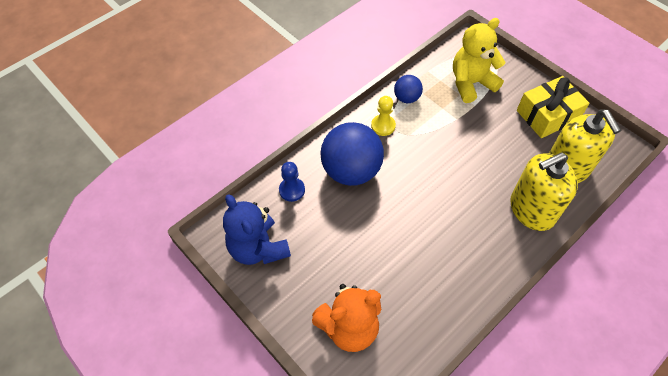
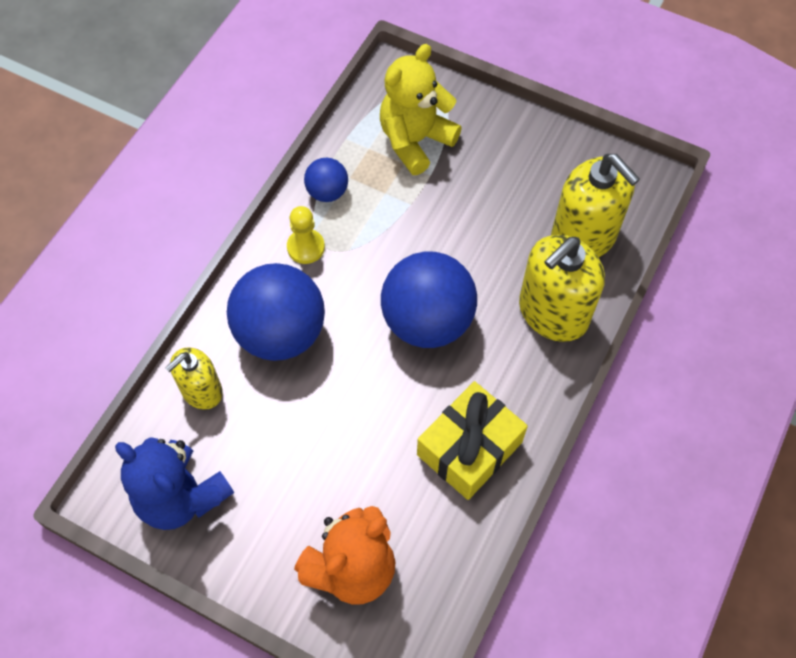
camera: 20 degrees left, 5 degrees up
(292, 190) = (201, 391): blue pawn -> yellow soap dispenser
(446, 191) = (427, 321): none -> blue ball
(547, 115) = (537, 161): yellow gift -> yellow gift (469, 448)

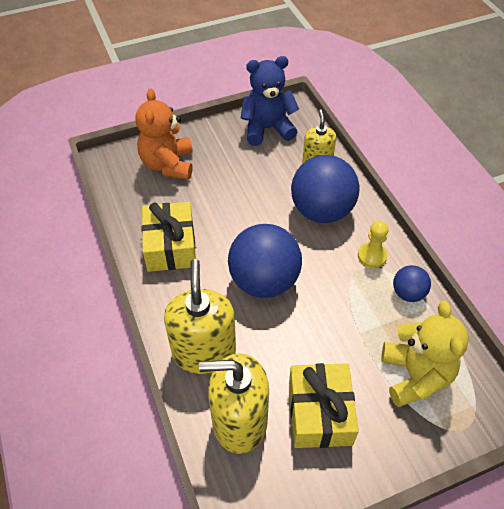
camera: 130 degrees right, 10 degrees down
(517, 186) = (320, 413): none -> yellow gift

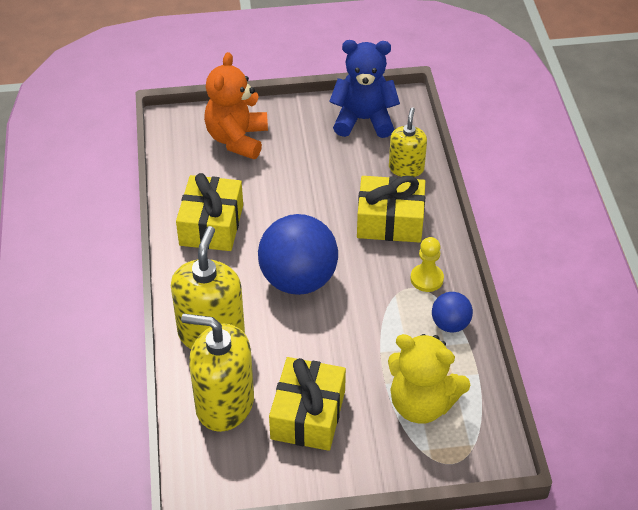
camera: 15 degrees right, 5 degrees down
(321, 211) = (390, 221): blue ball -> yellow gift
(415, 376) = (422, 404): yellow teddy bear -> yellow teddy bear turned 105 degrees clockwise

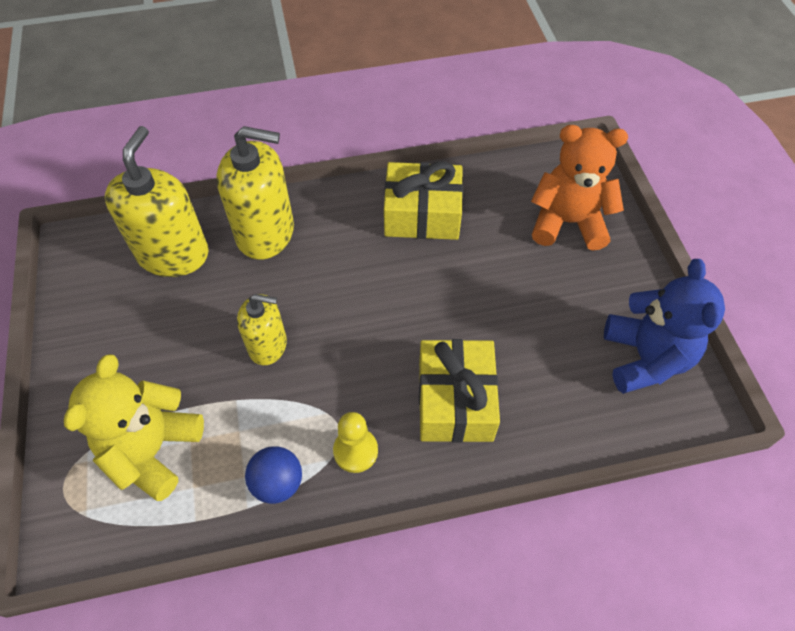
camera: 85 degrees right, 10 degrees up
(298, 280) = (345, 305): blue ball -> none
(308, 415) = (150, 330): yellow gift -> none
(406, 168) = (561, 417): yellow soap dispenser -> yellow soap dispenser (268, 345)

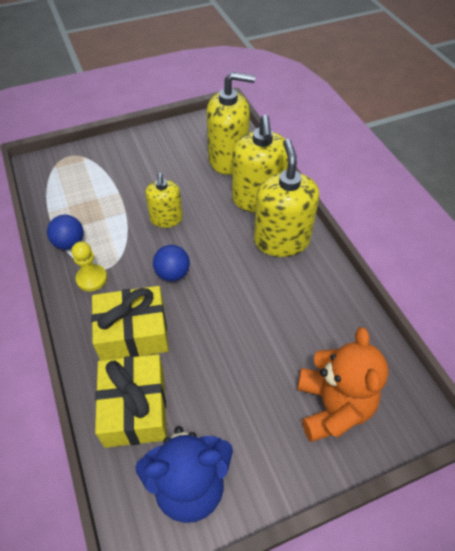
camera: 80 degrees right, 5 degrees down
(153, 450) = (90, 184): yellow teddy bear -> none
(344, 221) = (281, 240): none -> yellow soap dispenser
(369, 347) = (172, 273): none -> blue ball
(422, 214) = (304, 289): yellow gift -> yellow gift (135, 408)

